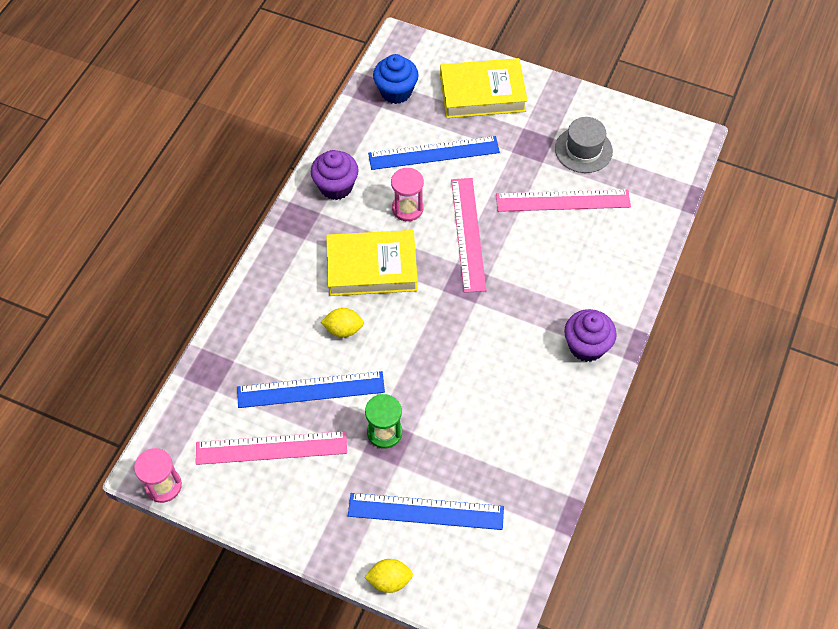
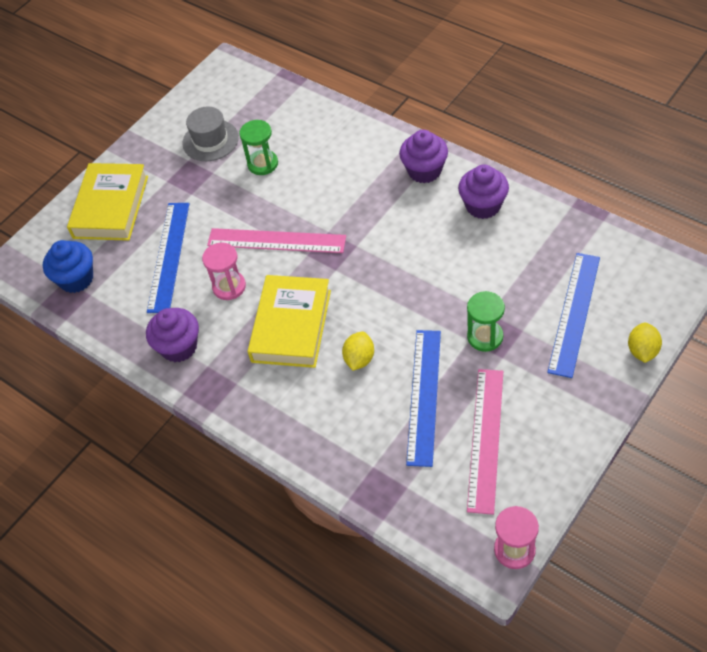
camera: 70 degrees left, 5 degrees down
(550, 408) = (483, 206): none -> purple cupcake
(563, 201) = (263, 164): pink ruler -> green hourglass

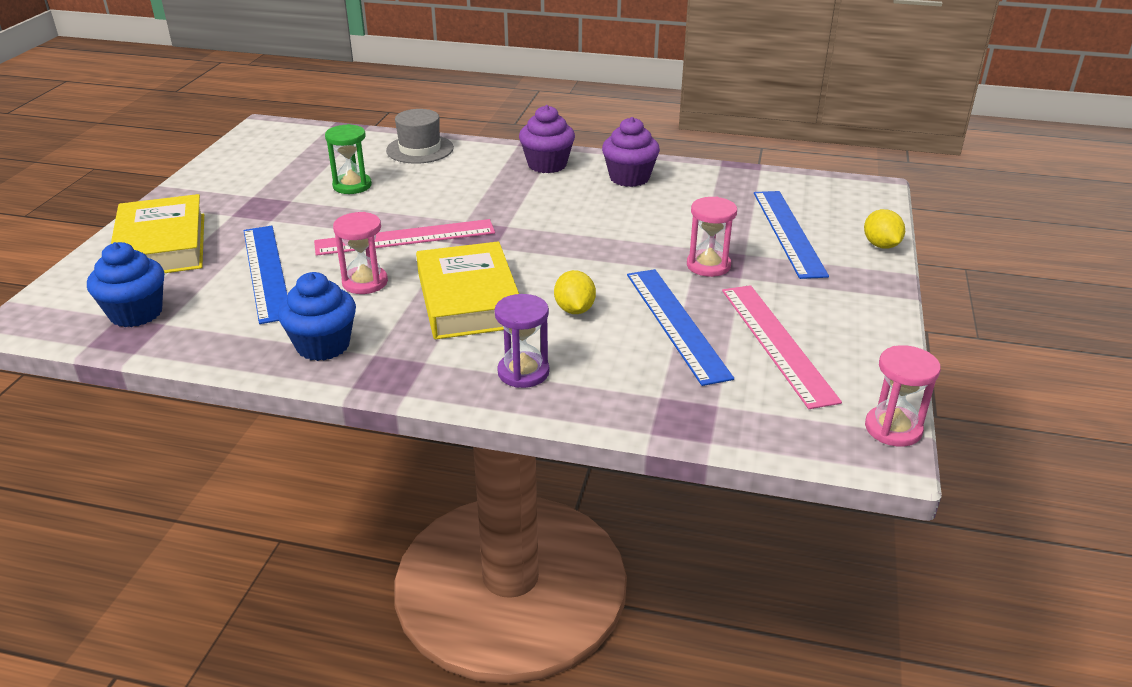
camera: 30 degrees left, 20 degrees down
(179, 347) = (323, 345): purple cupcake -> blue cupcake
(210, 140) = (274, 178): grey hat -> grey hat (420, 149)
(294, 414) = (523, 372): none -> purple hourglass
(485, 337) = (708, 265): green hourglass -> pink hourglass

